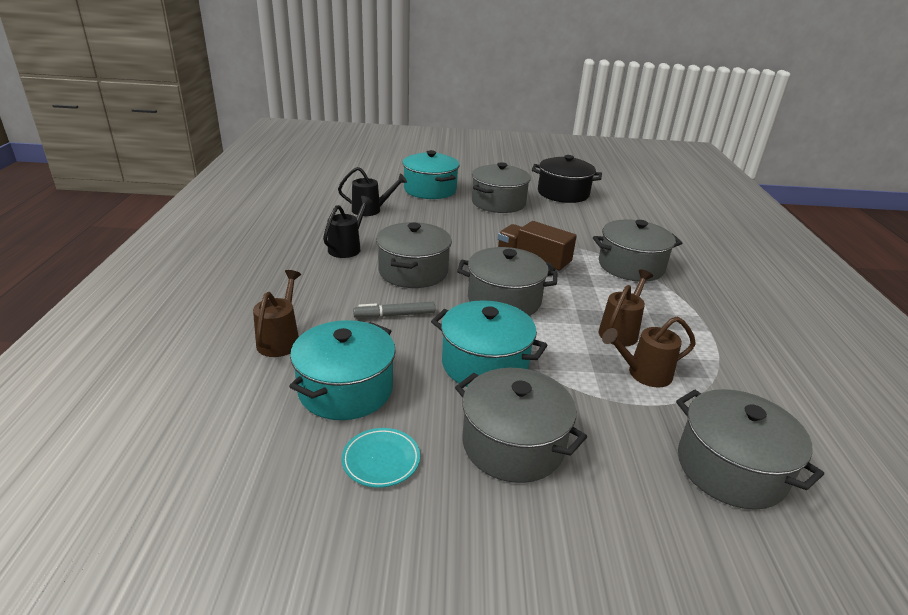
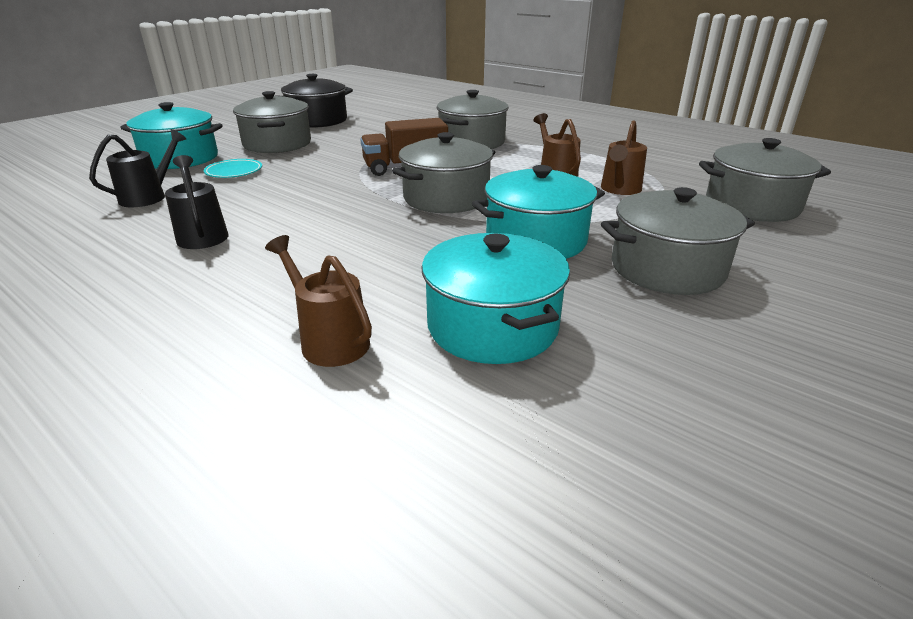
camera: 50 degrees left, 0 degrees up
(381, 460) = (639, 344): turquoise plate -> turquoise plate (234, 172)
(395, 315) = (390, 254): grey marker -> none
(413, 271) = (324, 218): grey pot -> none

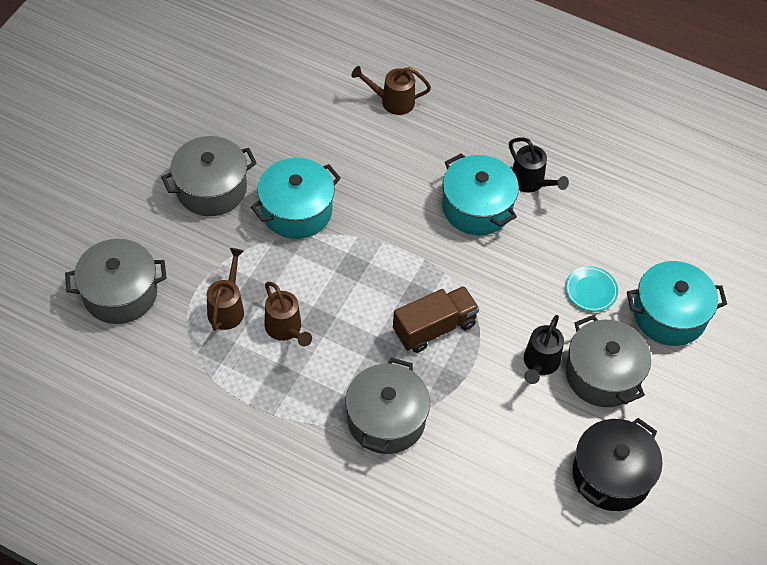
camera: 165 degrees right, 25 degrees up
(149, 196) = (621, 231): black watering can -> black watering can (539, 364)
(329, 340) = (392, 101): brown watering can -> brown watering can turned 150 degrees clockwise
(446, 198) = (376, 267): grey pot -> none
(492, 326) = (313, 122): turquoise pot -> turquoise pot (477, 207)

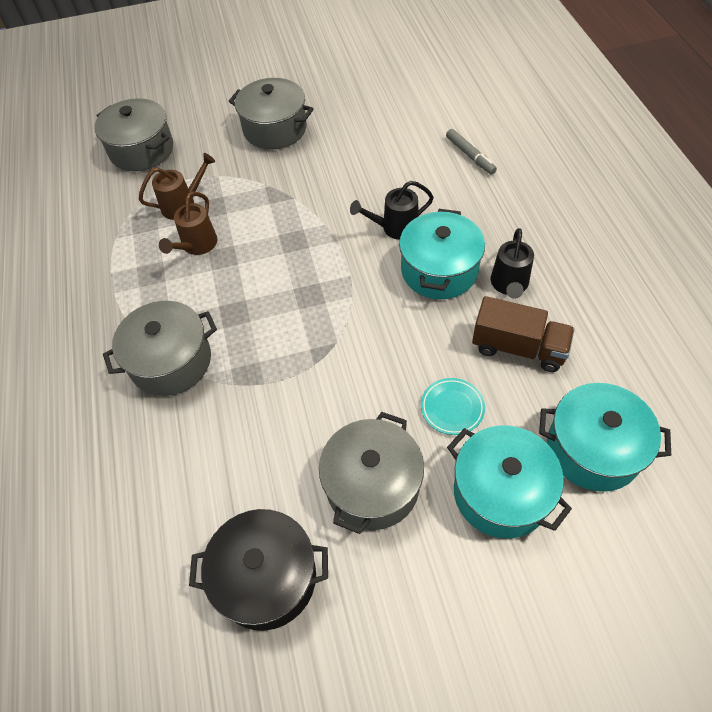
camera: 55 degrees right, 0 degrees up
(296, 210) = (307, 178): turquoise pot -> turquoise pot (593, 449)
(392, 101) = (470, 155): brown watering can -> grey marker
(434, 328) = (290, 328): brown truck -> brown truck (518, 348)
(539, 364) = (331, 427): black watering can -> black watering can (394, 228)

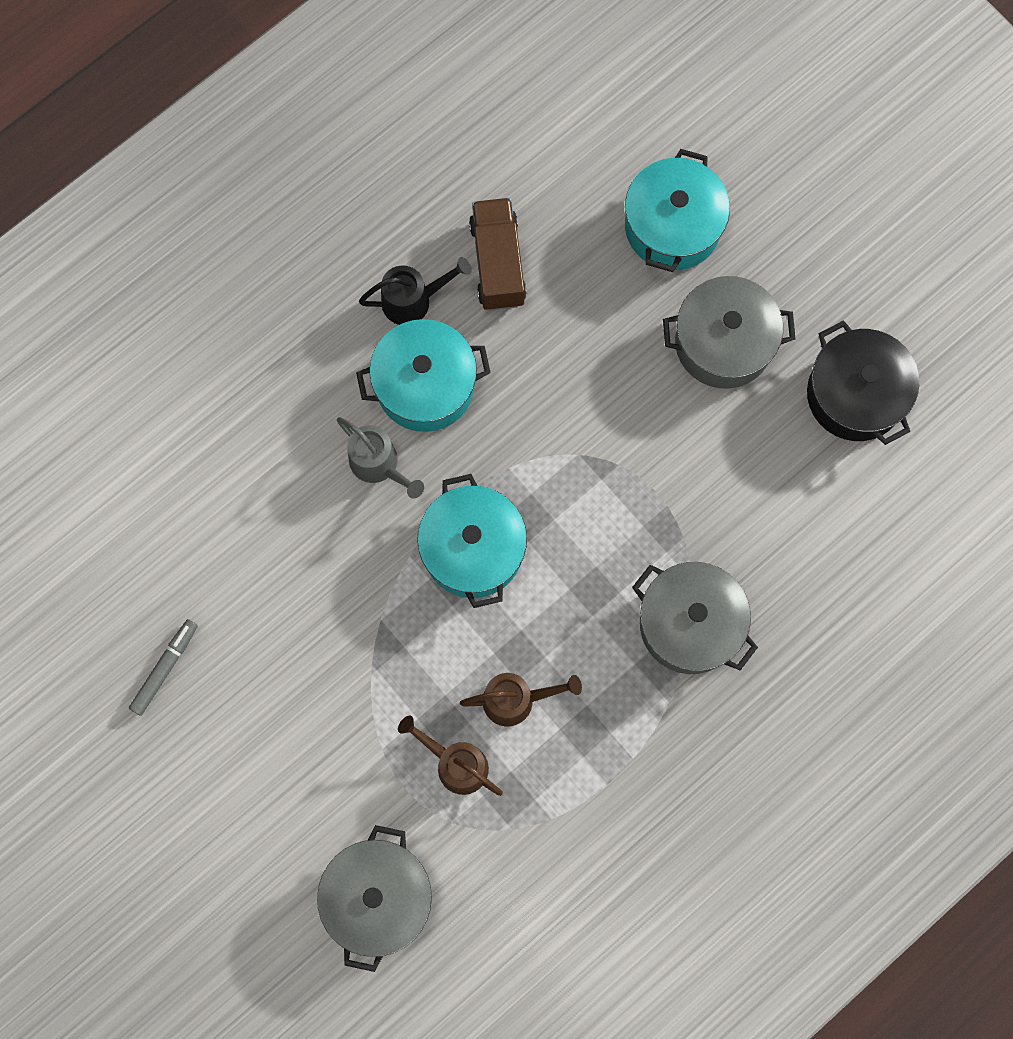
camera: 120 degrees left, 20 degrees up
(275, 129) = (255, 721): grey pot -> none
(394, 228) = (379, 465): black watering can -> grey watering can
(452, 408) = (603, 302): turquoise plate -> none
(470, 155) = (205, 423): grey marker -> grey marker (165, 668)
(593, 449) = (586, 159): turquoise pot -> turquoise pot (473, 549)

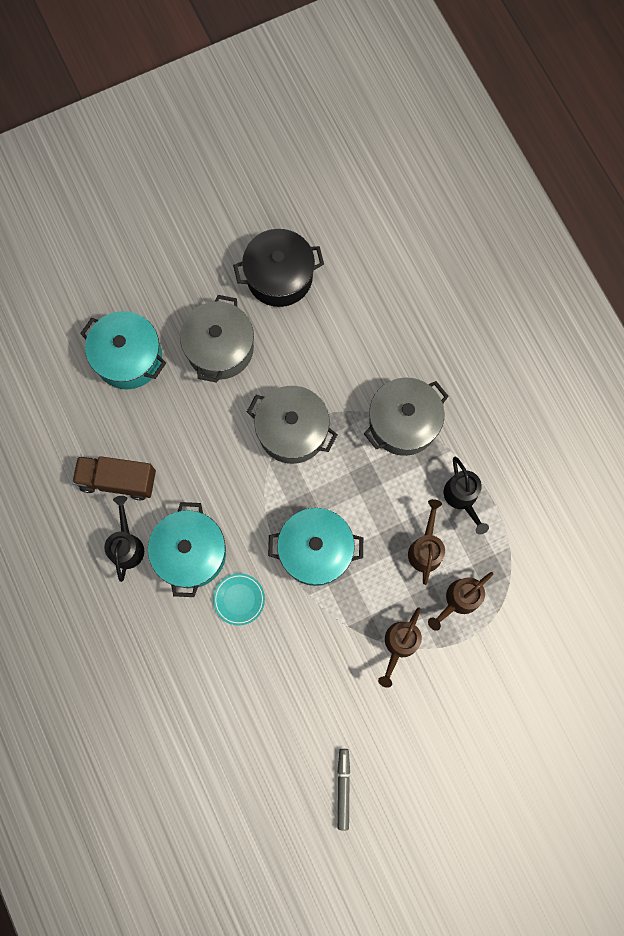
camera: 75 degrees left, 0 degrees up
(165, 668) = (343, 788): grey marker -> grey marker turned 45 degrees clockwise
(372, 696) = (399, 645): none -> brown watering can
(378, 897) = (536, 676): grey pot -> grey pot (292, 431)
(379, 465) = (239, 599): grey watering can -> turquoise plate
(603, 735) = (462, 498): none -> black watering can

